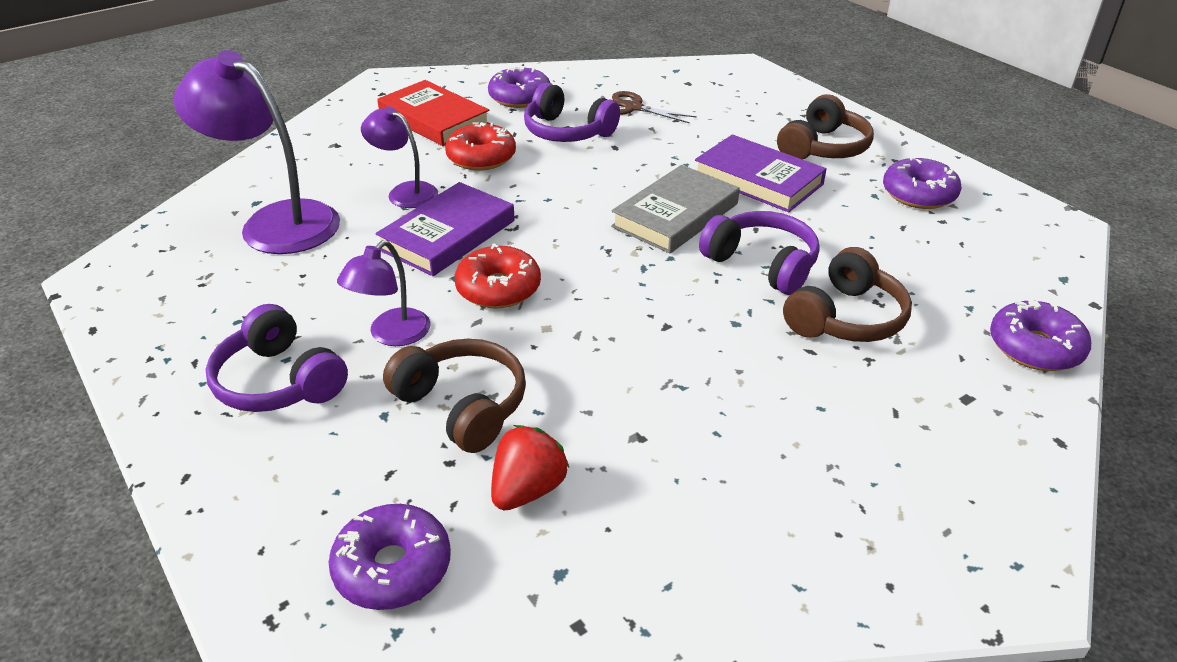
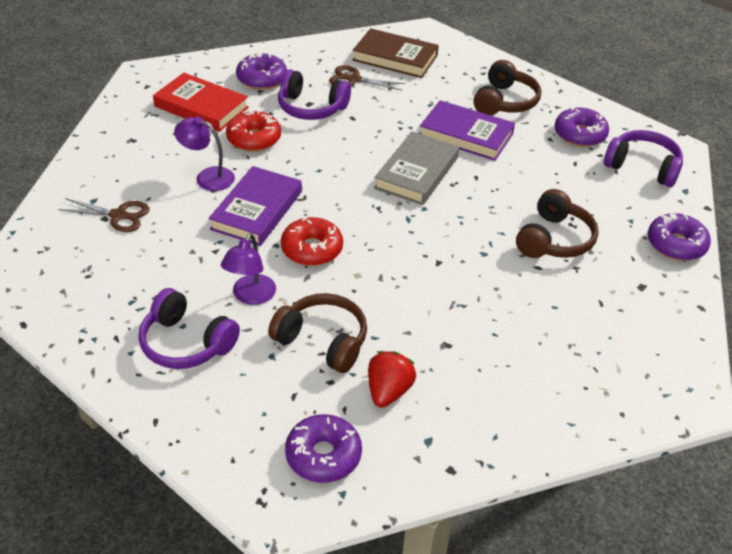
camera: 15 degrees left, 5 degrees up
(276, 222) = (118, 215): purple lamp -> brown scissors
(694, 90) = (395, 58): none -> brown book
(762, 264) = (488, 205): purple headphones -> purple headphones (643, 167)

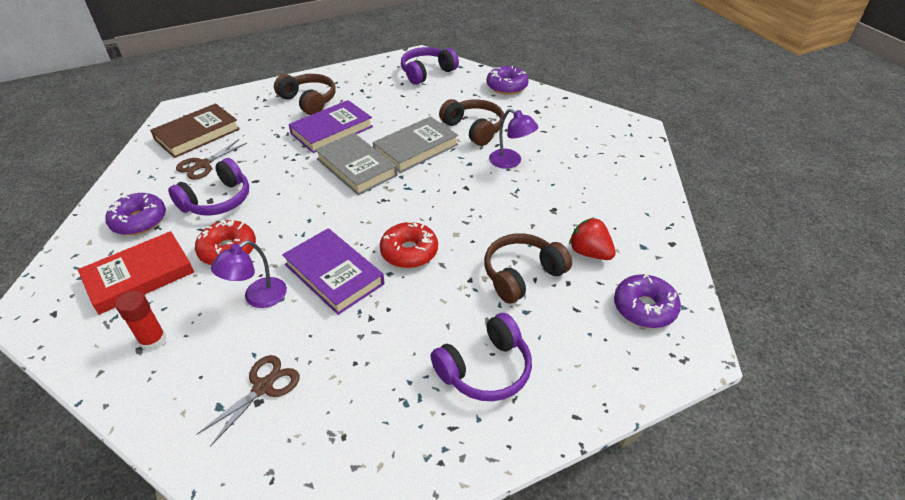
camera: 65 degrees left, 0 degrees up
(141, 142) = (153, 340): none -> red glue stick
(250, 296) = (446, 307): purple lamp -> purple lamp (511, 162)
(480, 204) = (416, 148): none -> grey book
(580, 134) = (374, 84): purple donut -> none

